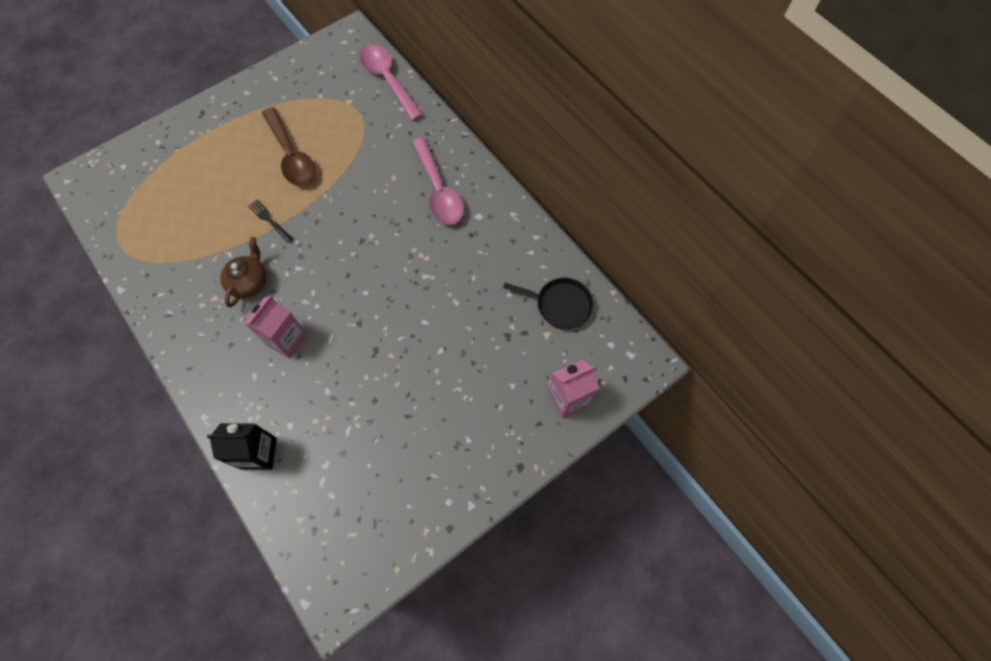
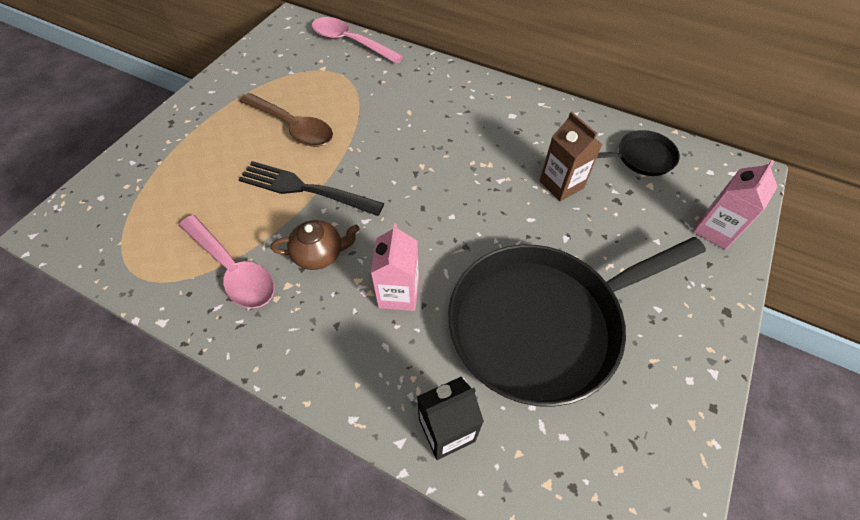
camera: 25 degrees left, 10 degrees down
(249, 282) = (320, 254): brown teapot -> brown teapot turned 90 degrees clockwise
(269, 220) = (305, 189): black fork -> black fork, size x2.07
(372, 410) = (541, 324): none -> black pan
(438, 190) = (460, 108): pink spoon -> pink spoon (233, 269)
(472, 301) = (561, 184): none -> brown carton

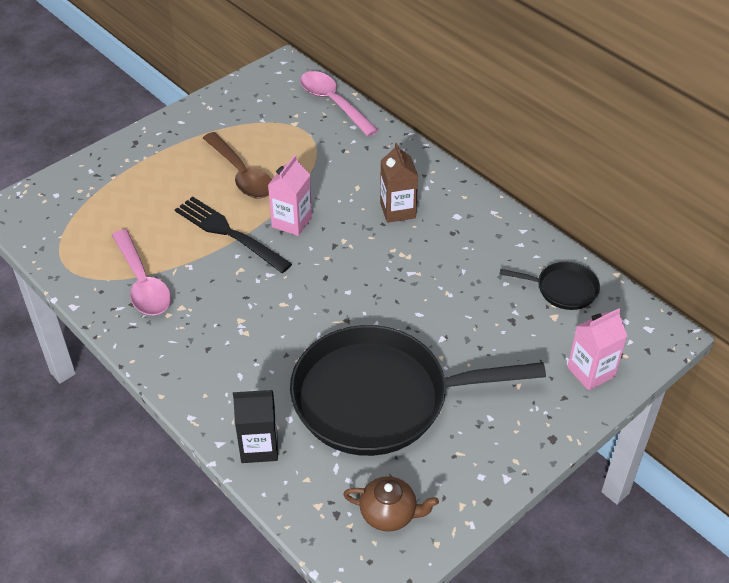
camera: 20 degrees right, 10 degrees down
(320, 254) = (218, 290): brown teapot -> brown teapot (389, 514)
(398, 293) = (269, 340): pink carton -> pink carton (292, 222)
(561, 184) = (466, 292): brown carton -> brown carton (397, 210)

